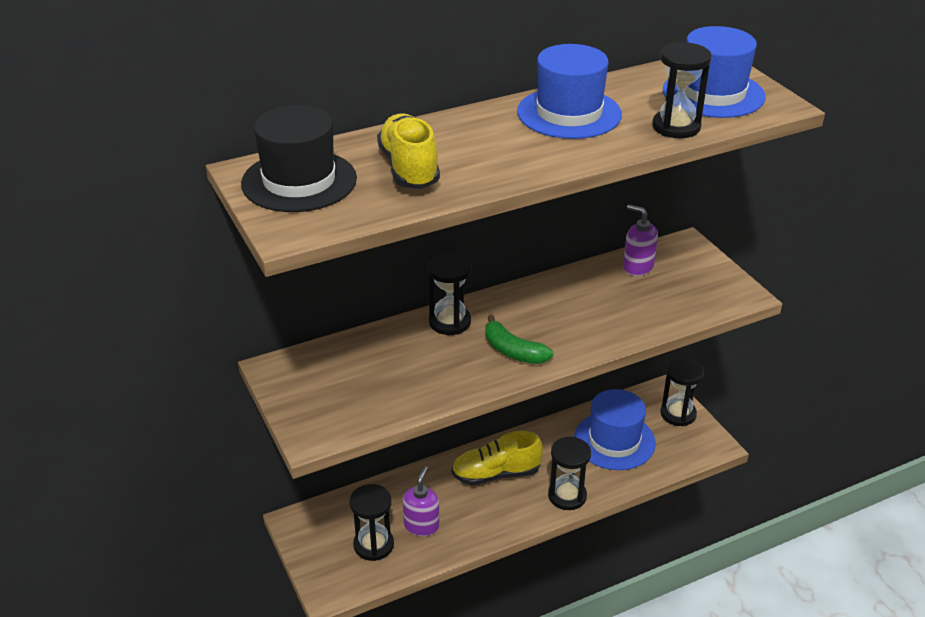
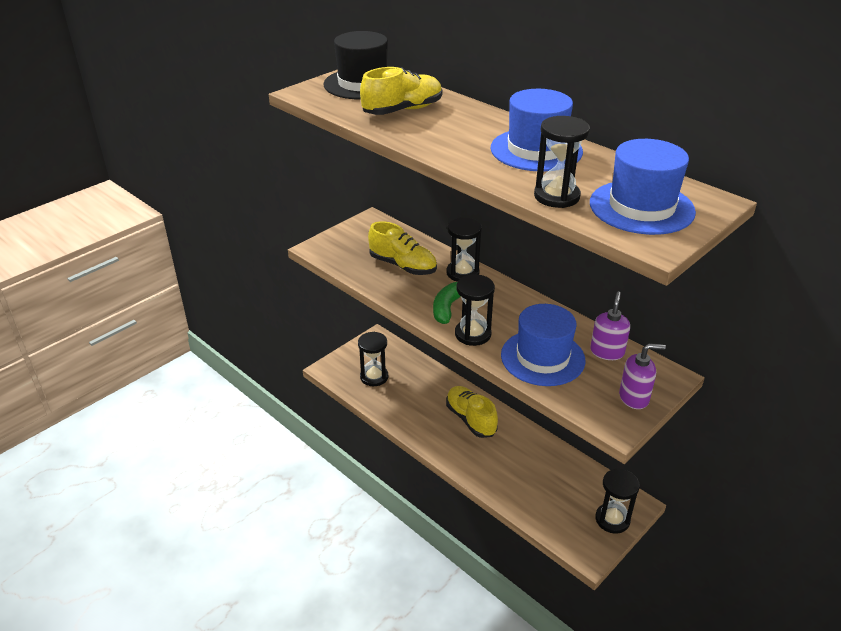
camera: 70 degrees right, 0 degrees up
(405, 366) = (403, 266): none -> yellow shoe
(421, 525) = (401, 394): purple soap dispenser -> purple soap dispenser (634, 397)
(567, 496) = (470, 465): black hourglass -> black hourglass (473, 334)
(614, 441) = (549, 481): blue hat -> blue hat (542, 357)

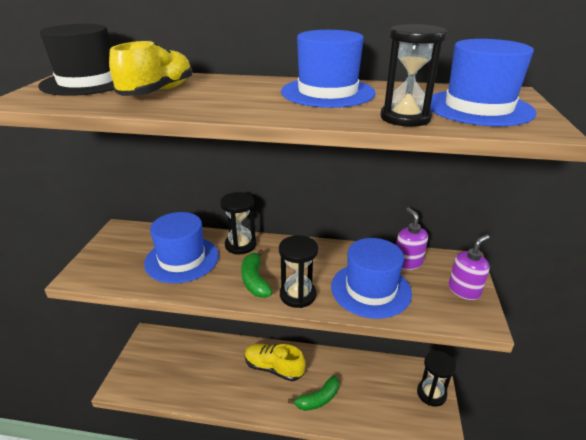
camera: 35 degrees left, 5 degrees down
(374, 377) = (167, 372): black hourglass -> none
(403, 266) = (182, 259): yellow shoe -> blue hat
(492, 464) = (318, 399): none -> green banana

